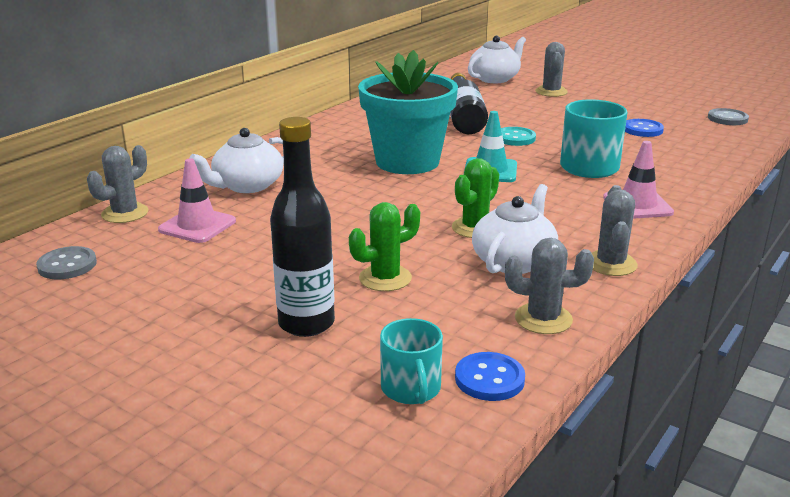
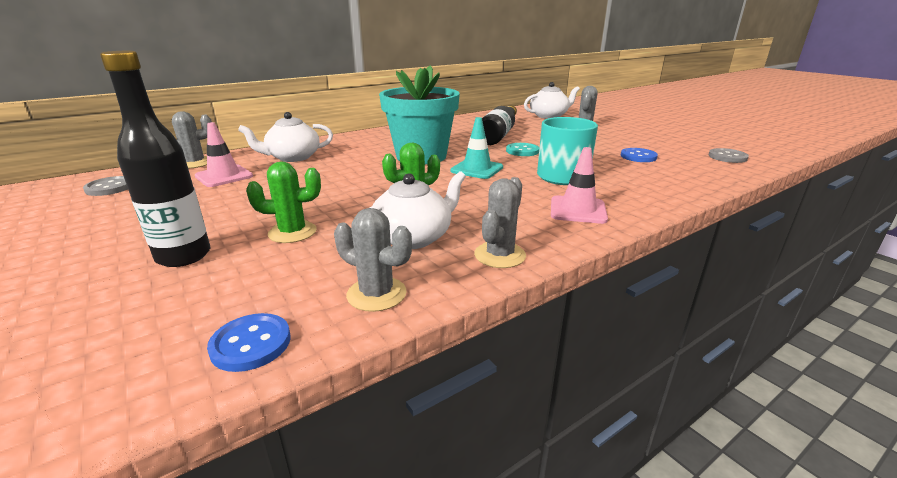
camera: 20 degrees right, 0 degrees up
(411, 389) = (172, 335): turquoise mug -> none

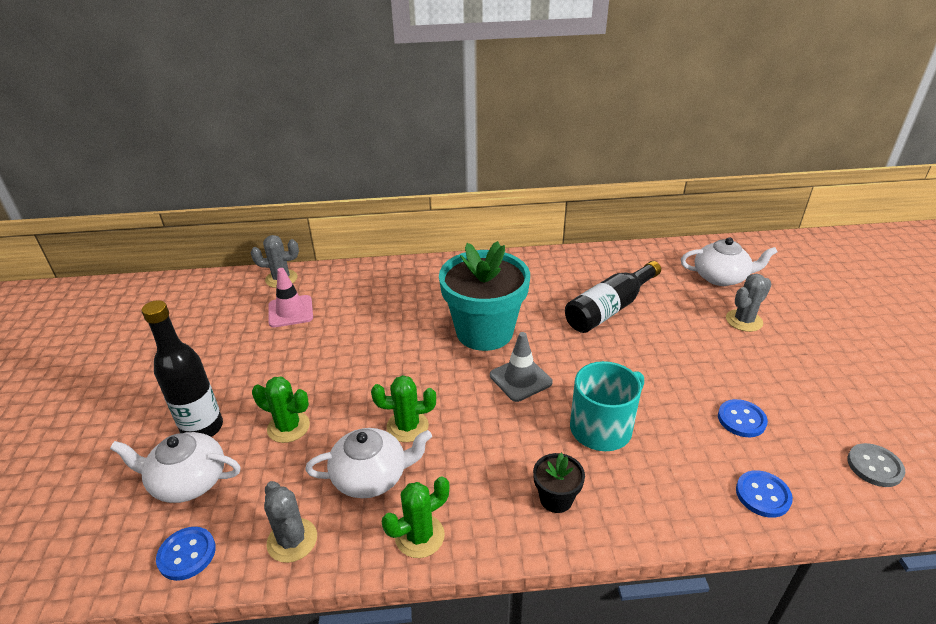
camera: 30 degrees right, 10 degrees up
(110, 188) = (204, 302): grey button -> none
(293, 157) = (364, 294): white teapot -> white teapot (188, 481)
(477, 169) = (520, 379): turquoise traffic cone -> grey traffic cone
(499, 255) = (419, 536): grey cactus -> green cactus
(522, 151) = (605, 356): turquoise button -> none
(578, 210) = (556, 499): pink traffic cone -> black flower pot
(694, 178) = (762, 495): none -> blue button

